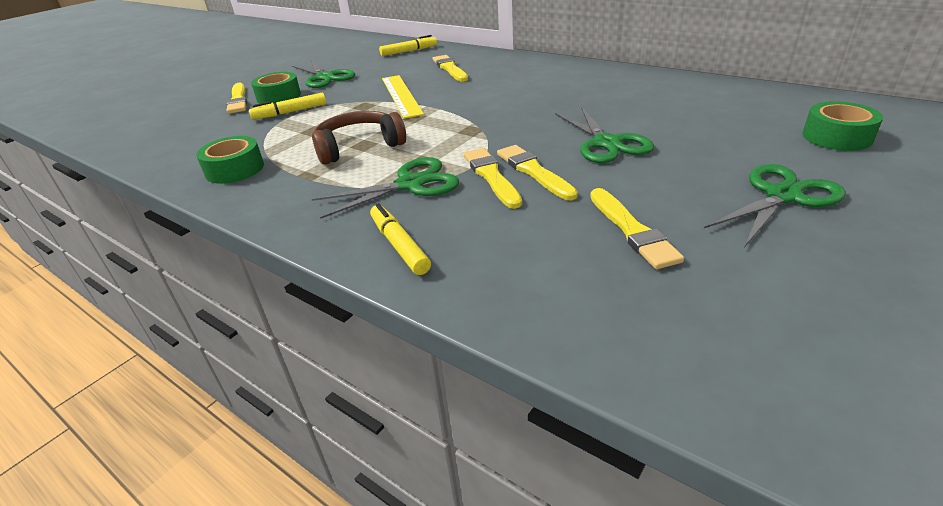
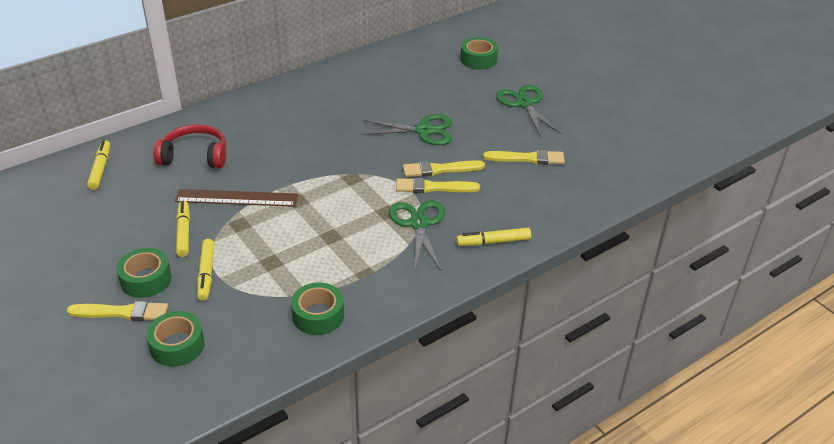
camera: 75 degrees left, 5 degrees up
(197, 126) = (177, 345): none -> green tape
(325, 77) = (119, 240): green scissors -> none
(342, 92) = (184, 233): none -> yellow marker
(358, 147) = (333, 239): brown headphones -> none
(401, 95) = (236, 198): yellow ruler -> brown ruler
(450, 68) = (195, 156): yellow brush -> red headphones

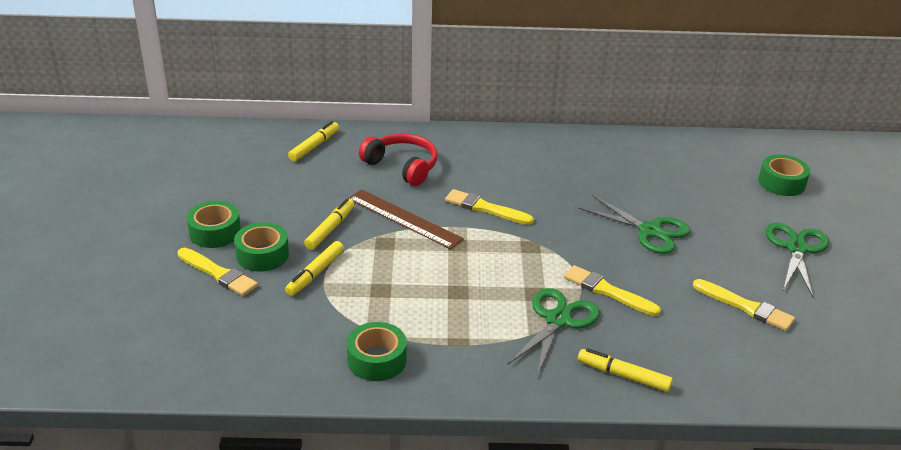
camera: 35 degrees right, 5 degrees down
(177, 345) = (233, 324): green tape -> green tape (215, 232)
(440, 169) = (632, 276): yellow brush -> yellow brush (485, 208)

